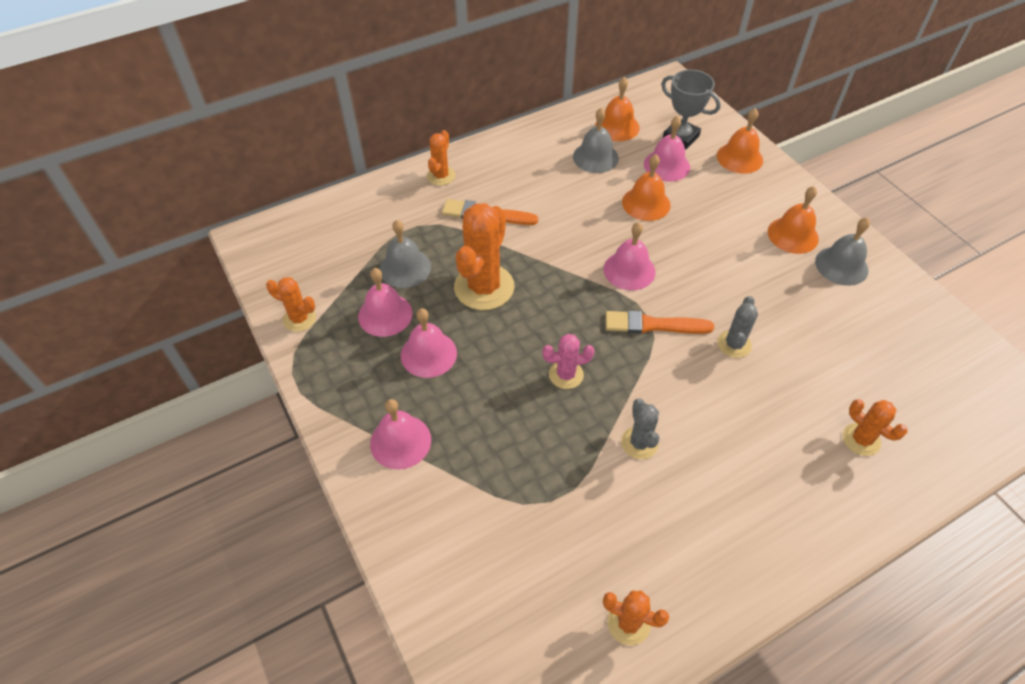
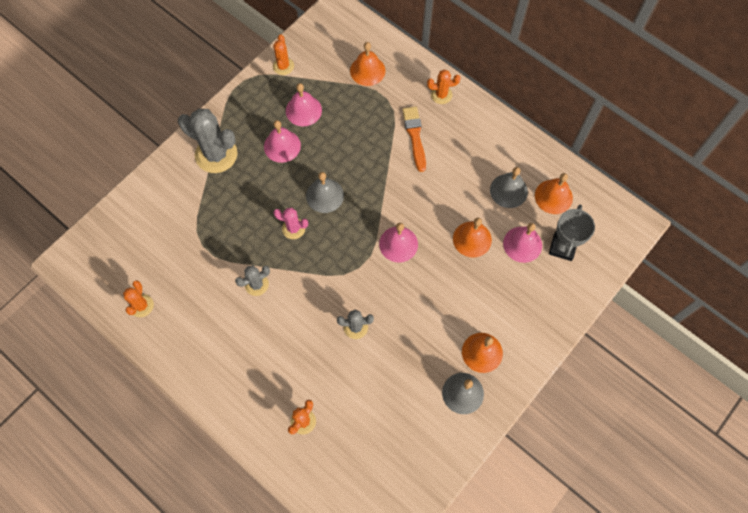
camera: 70 degrees right, 15 degrees up
(400, 441) = (216, 154): pink bell -> grey cactus
(405, 268) = (346, 106): grey bell -> grey bell (325, 195)
(484, 287) = (347, 158): orange cactus -> none
(566, 374) = (293, 228): pink cactus -> pink cactus turned 45 degrees counterclockwise
(653, 325) = (354, 271): orange brush -> none
(739, 158) = (557, 297): orange bell -> orange bell (367, 70)

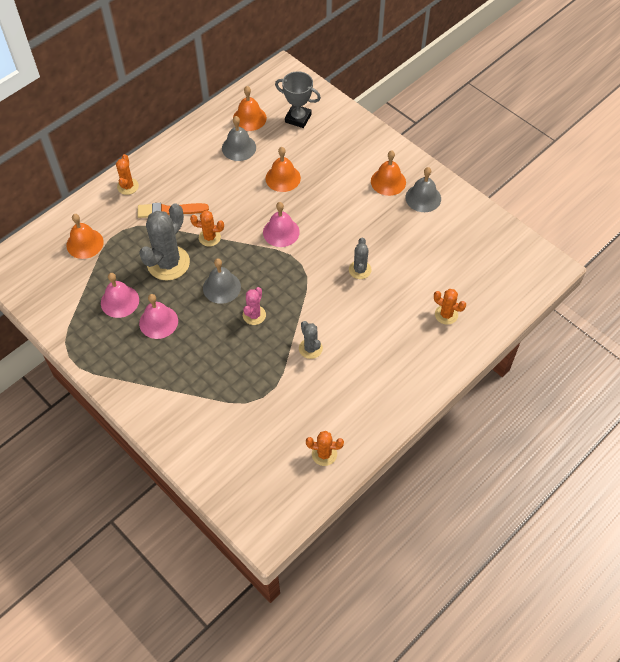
camera: 85 degrees left, 10 degrees down
(216, 154) = (157, 383): grey cactus -> grey cactus (168, 263)
(283, 66) = (60, 317): orange cactus -> orange cactus (209, 237)
(522, 244) = (292, 144): pink bell -> none

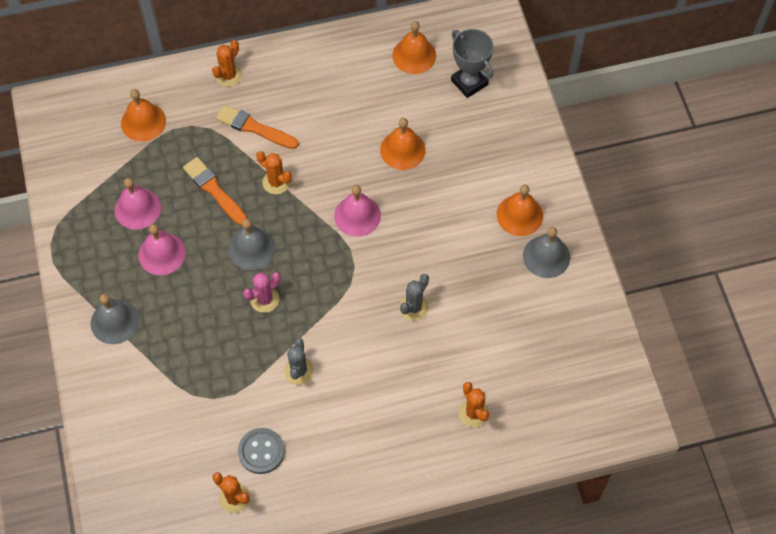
camera: 30 degrees right, 5 degrees up
(168, 263) = (214, 190): grey cactus -> orange brush
(239, 147) = (378, 87): grey bell -> grey bell (114, 321)
(321, 414) = (261, 451): none -> grey button

